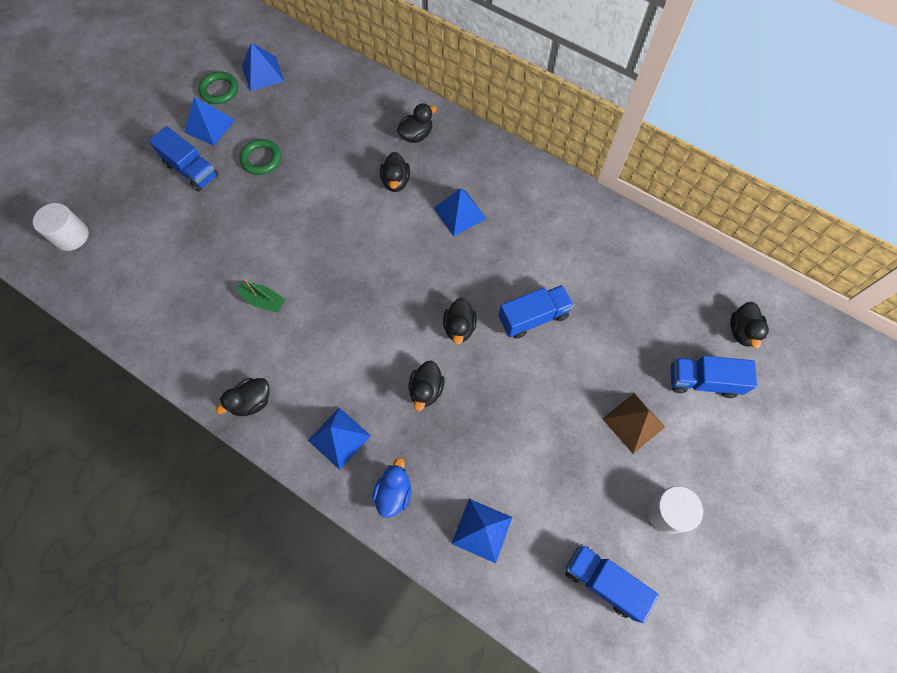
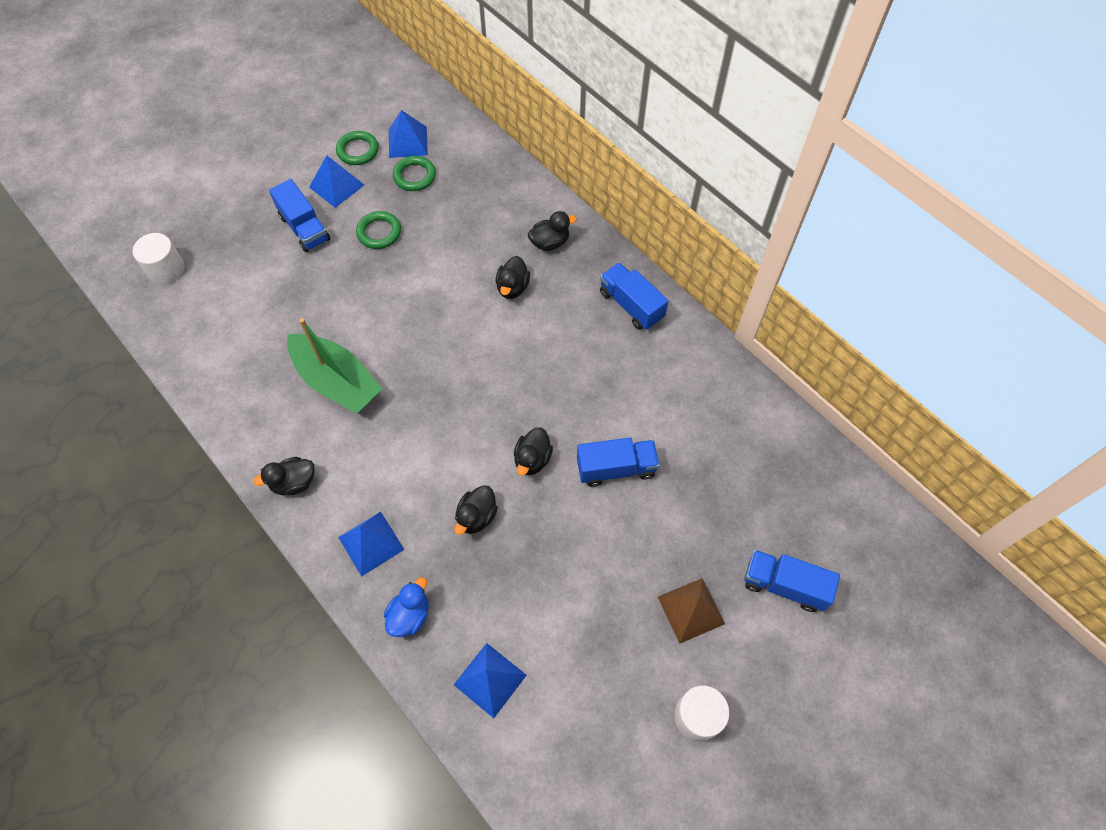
camera: 15 degrees right, 5 degrees down
(264, 301) = (337, 382): green boat -> green boat, size x2.07
(278, 102) = (414, 176): none -> green ring
(460, 213) = (571, 337): blue pyramid -> none
(603, 581) = (603, 770): blue truck -> blue truck (631, 305)
(742, 331) = (847, 542): black duck -> none

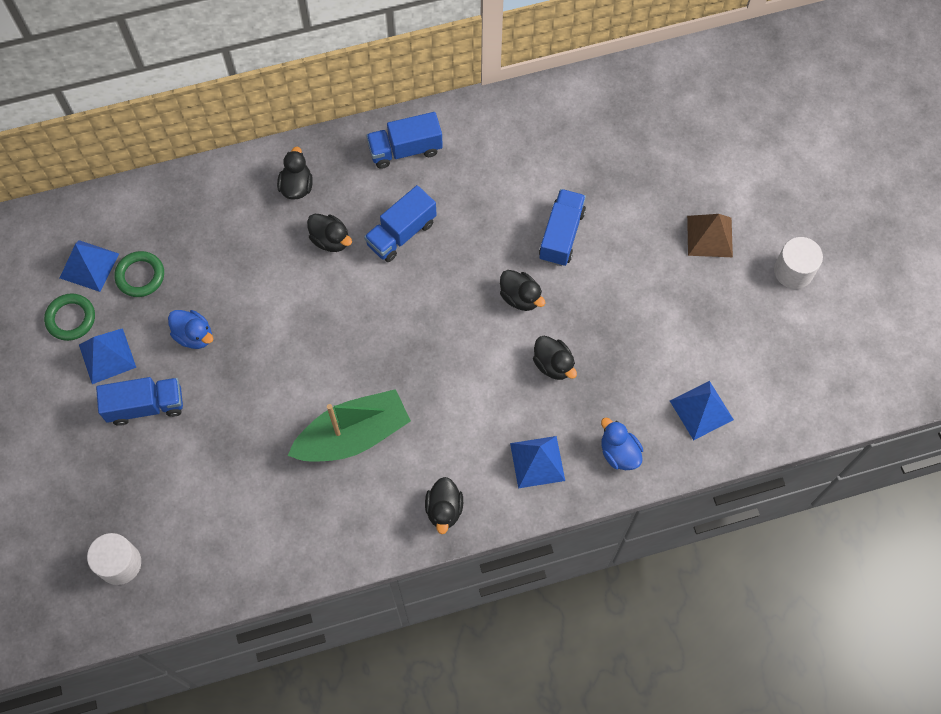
camera: 65 degrees left, 5 degrees up
(379, 232) = (194, 335): green ring -> blue duck
(784, 585) = (719, 161): blue truck -> blue truck (401, 233)

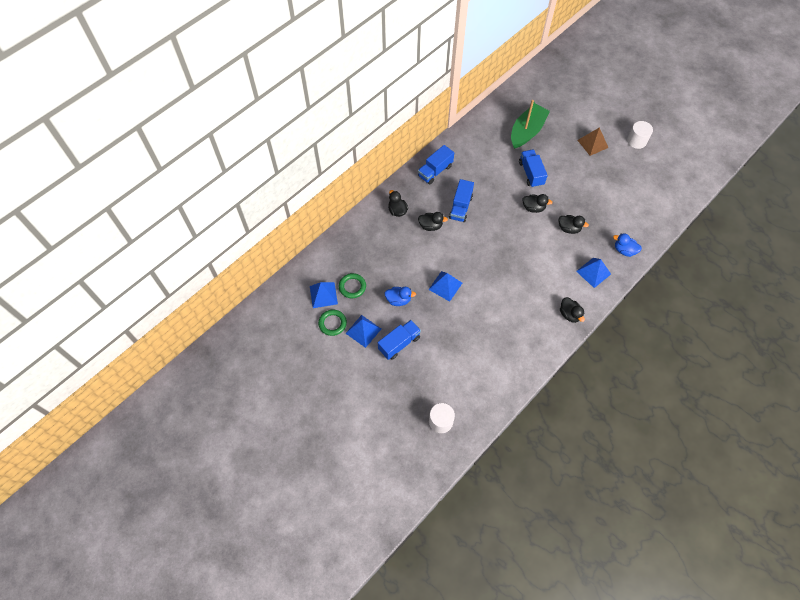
camera: 30 degrees left, 5 degrees down
(353, 435) = (505, 304): green boat -> green boat (527, 131)
(701, 410) = (643, 215): blue pyramid -> blue pyramid (445, 286)

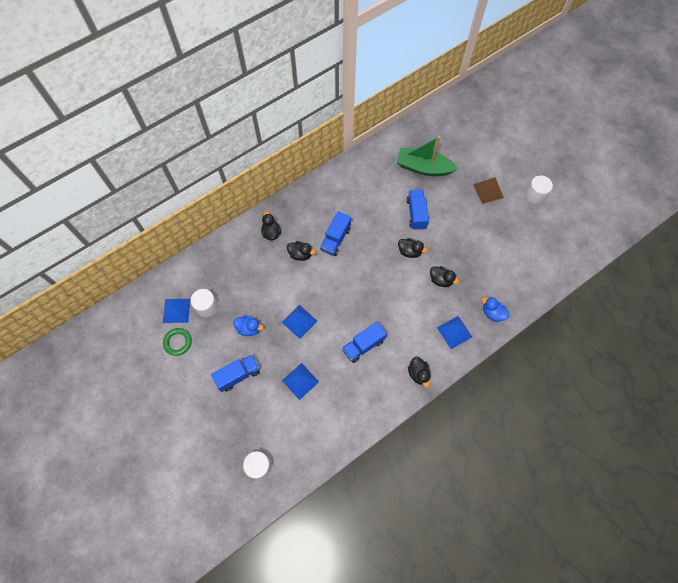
camera: 10 degrees right, 5 degrees up
(352, 287) = (207, 306): green ring -> white cylinder
(363, 331) = (206, 355): blue pyramid -> blue pyramid (300, 381)
(435, 171) = (319, 196): blue truck -> blue truck (363, 345)
(527, 131) = (423, 167): green boat -> green boat turned 120 degrees counterclockwise

